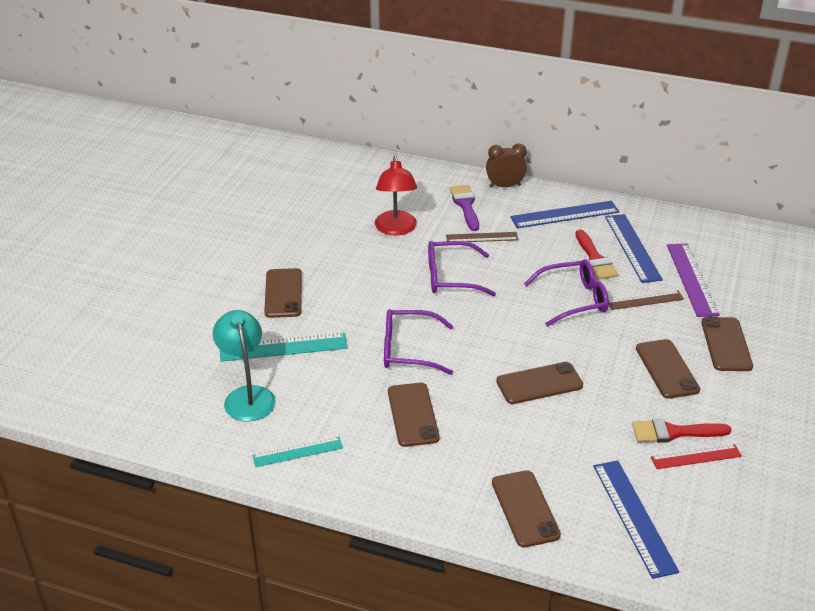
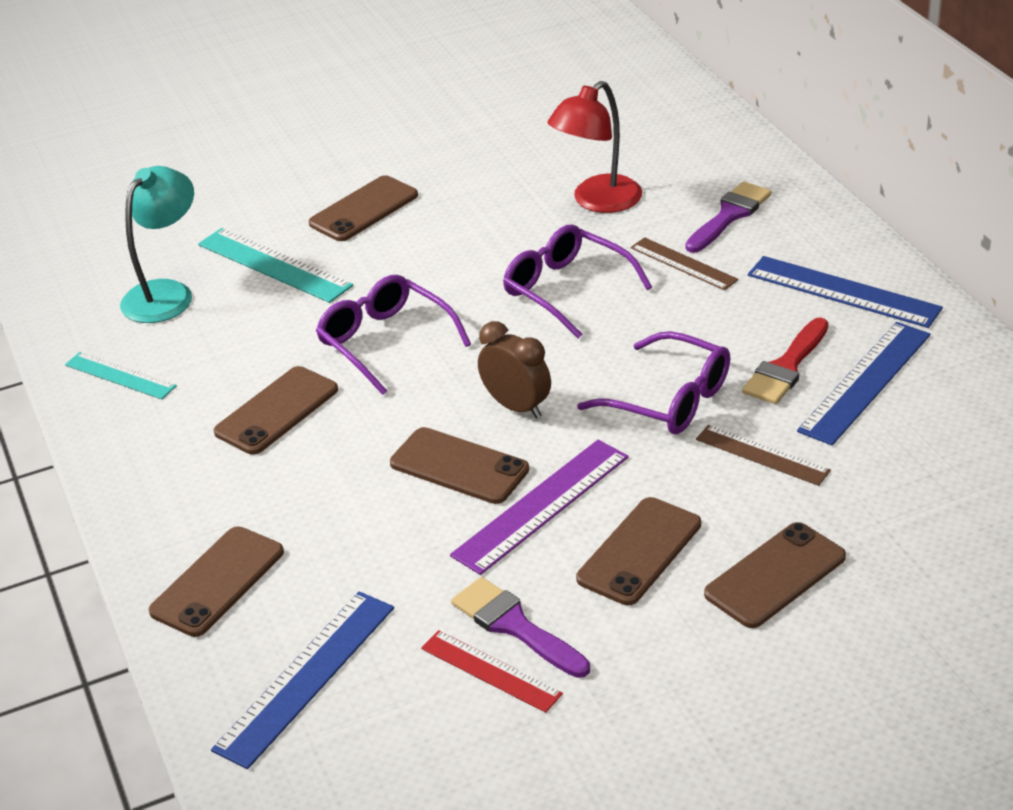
camera: 50 degrees right, 0 degrees up
(505, 186) = (823, 216): brown clock -> brown clock (516, 407)
(674, 432) = (515, 626): red brush -> purple brush
(692, 279) = (879, 468): purple ruler -> purple ruler (541, 505)

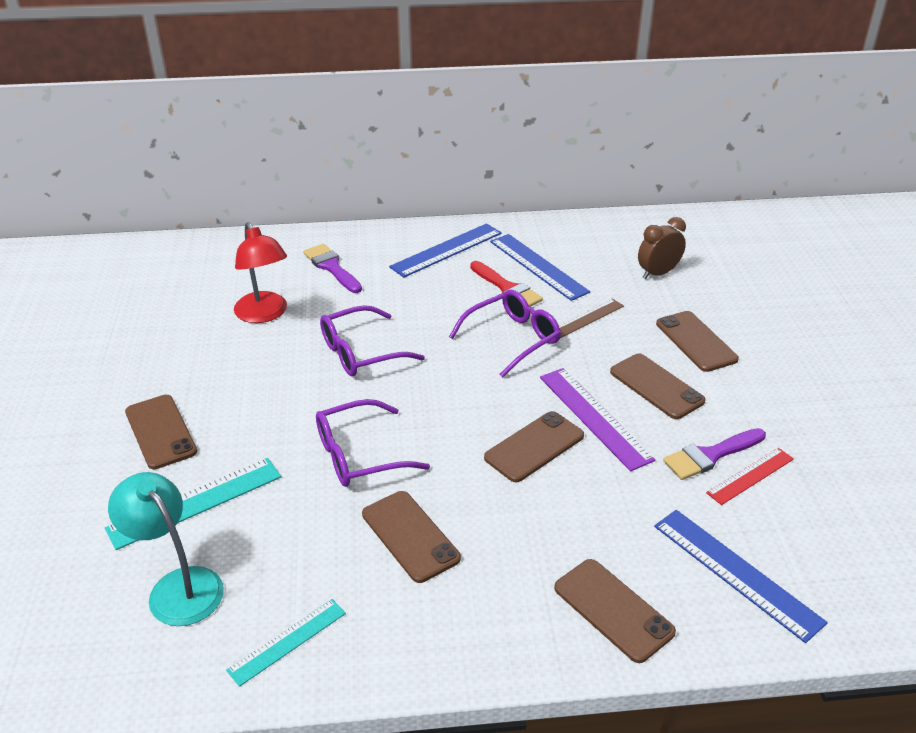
camera: 75 degrees left, 0 degrees up
(516, 407) = (482, 405): brown clock -> brown clock (658, 273)
(683, 264) = (370, 298): brown ruler -> none

